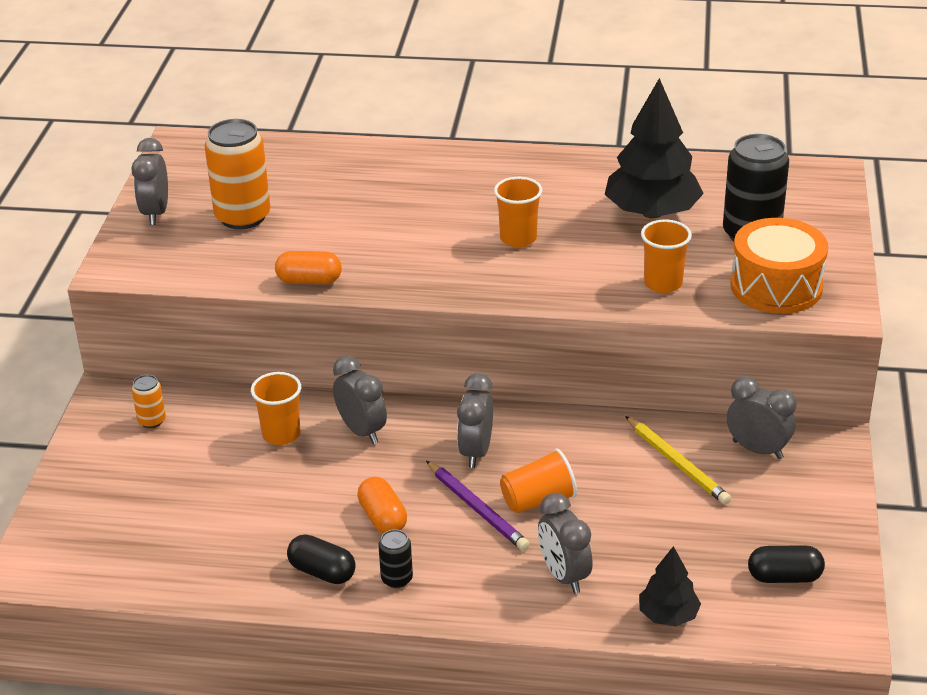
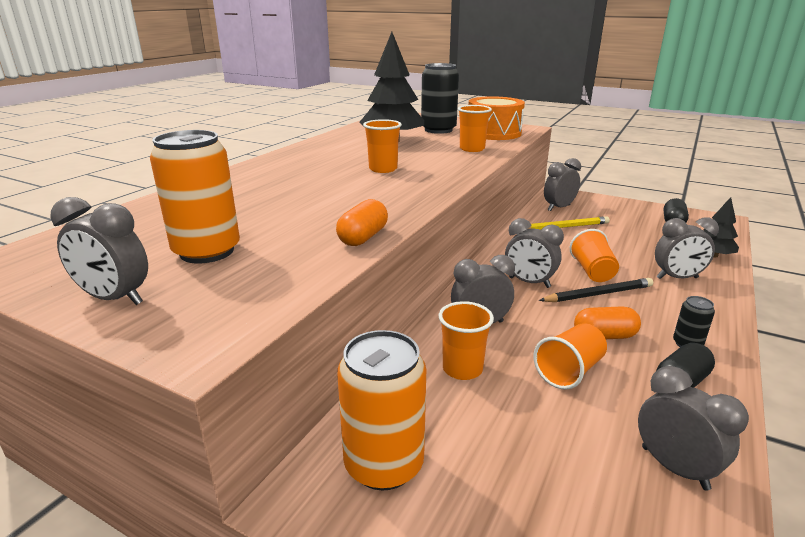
camera: 70 degrees left, 10 degrees down
(152, 420) = (384, 464): orange can -> orange can, size x2.11
(201, 564) = (674, 467): none -> grey clock
(307, 499) = (569, 371): none -> orange cup
(477, 508) = (598, 294): purple pencil -> black pencil

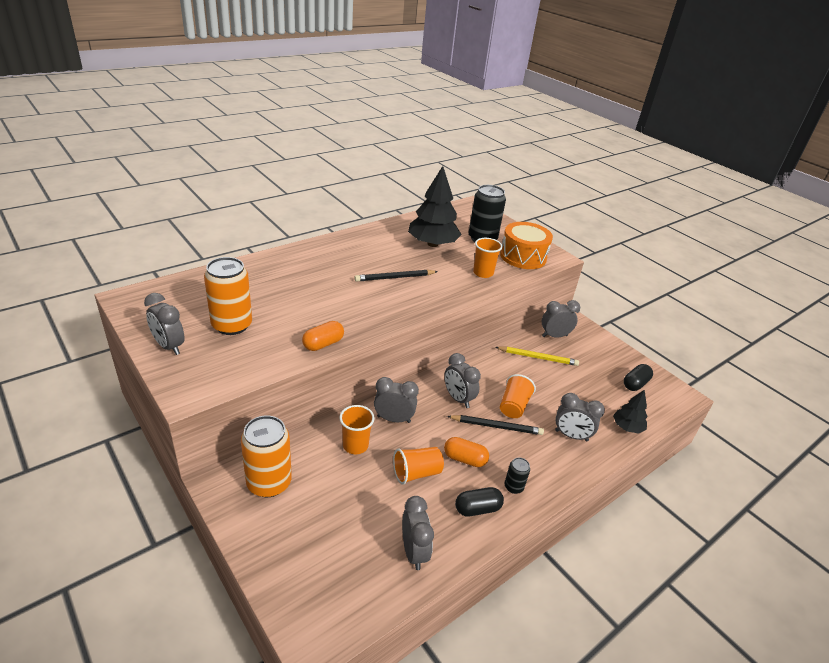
camera: 20 degrees right, 10 degrees up
(383, 169) = (395, 277): orange cup -> black pencil

